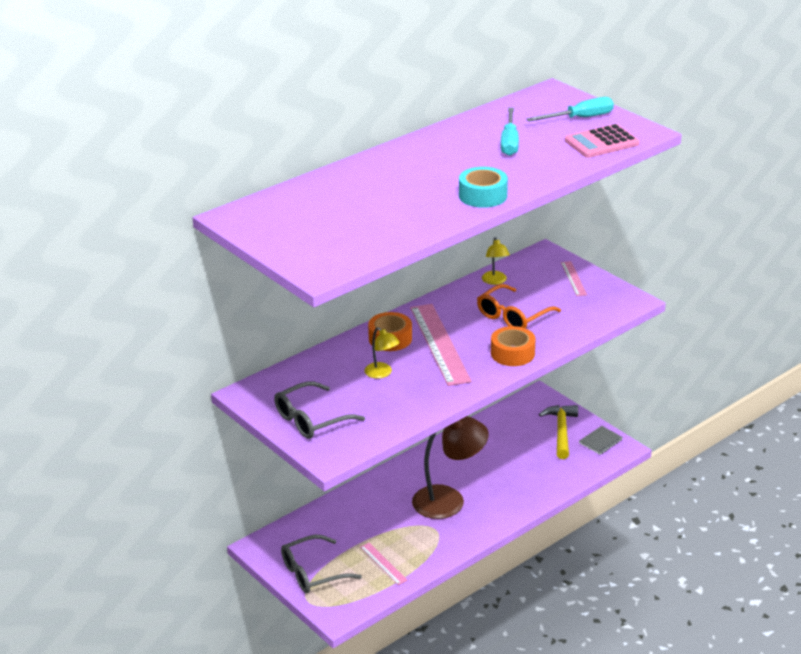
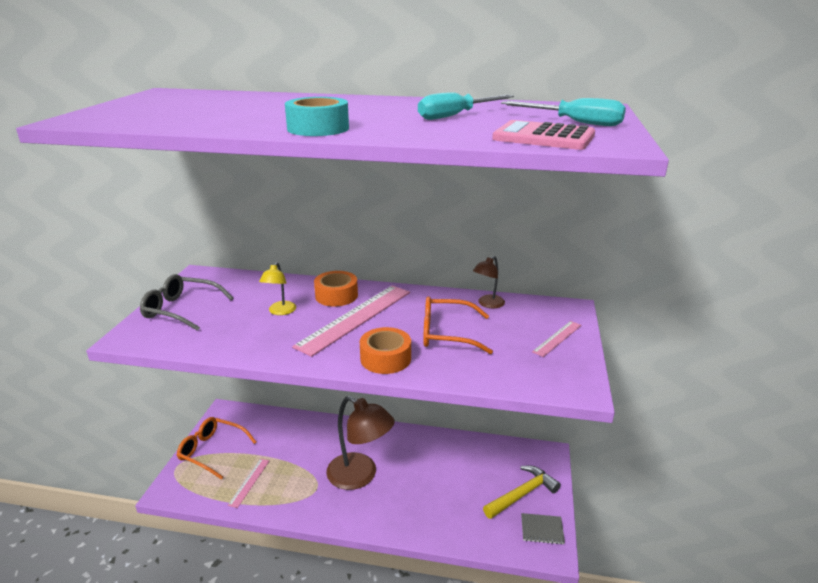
camera: 50 degrees right, 5 degrees down
(312, 573) = (211, 451): grey glasses -> orange glasses
(495, 281) = (488, 304): yellow lamp -> brown lamp

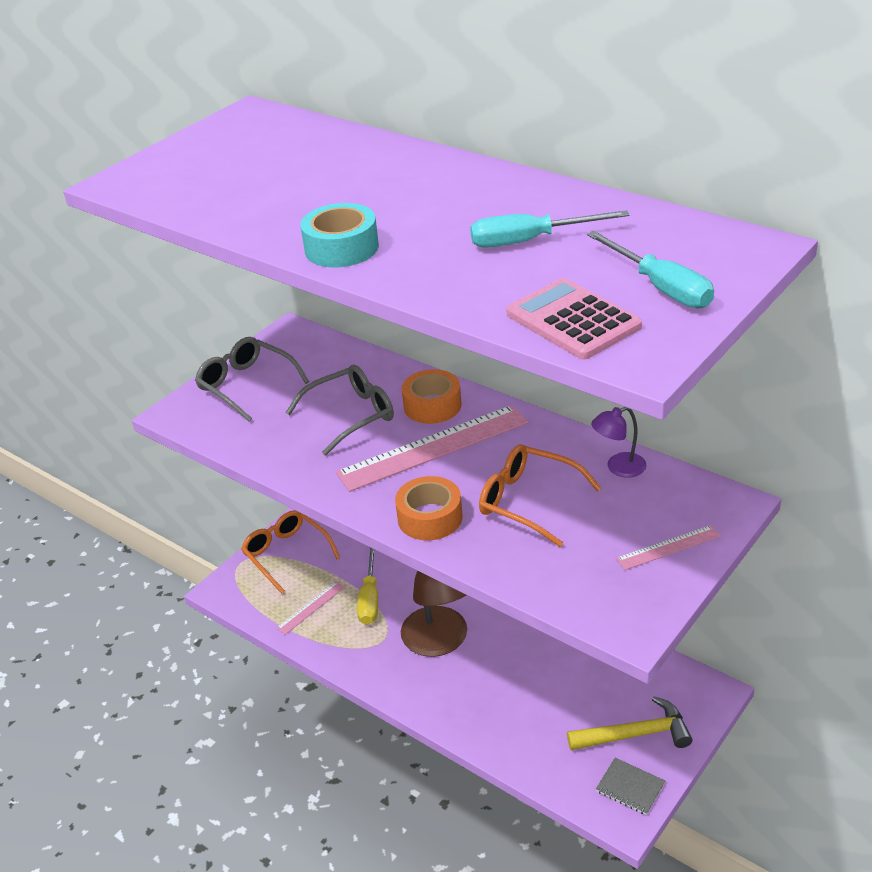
camera: 30 degrees right, 10 degrees up
(280, 311) = (352, 415): yellow lamp -> grey glasses
(292, 462) = (370, 598): none -> yellow screwdriver
(488, 304) = (618, 468): brown lamp -> purple lamp

